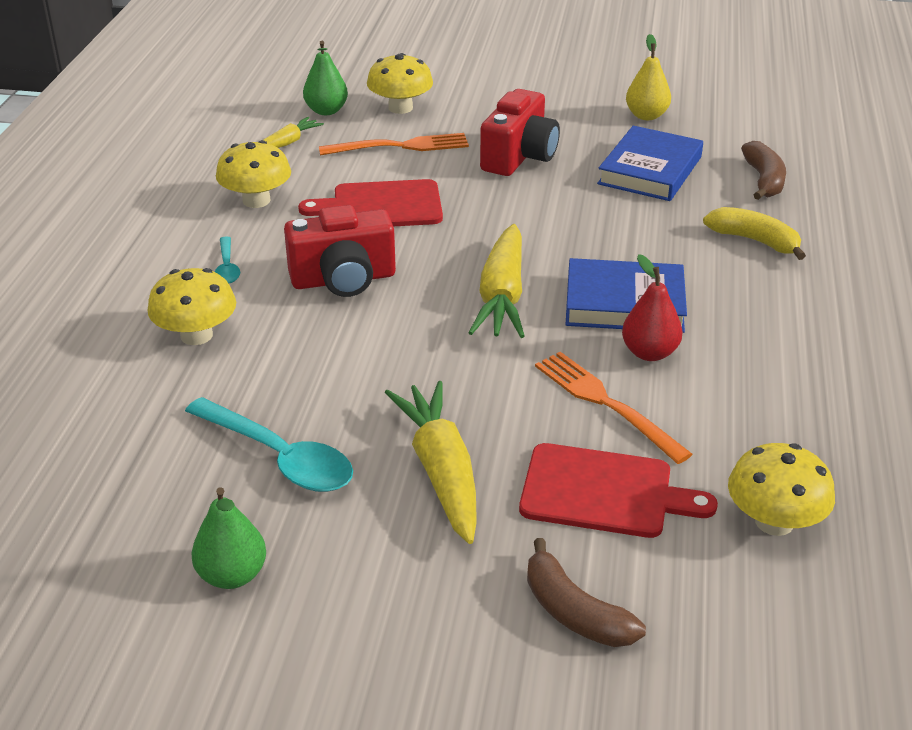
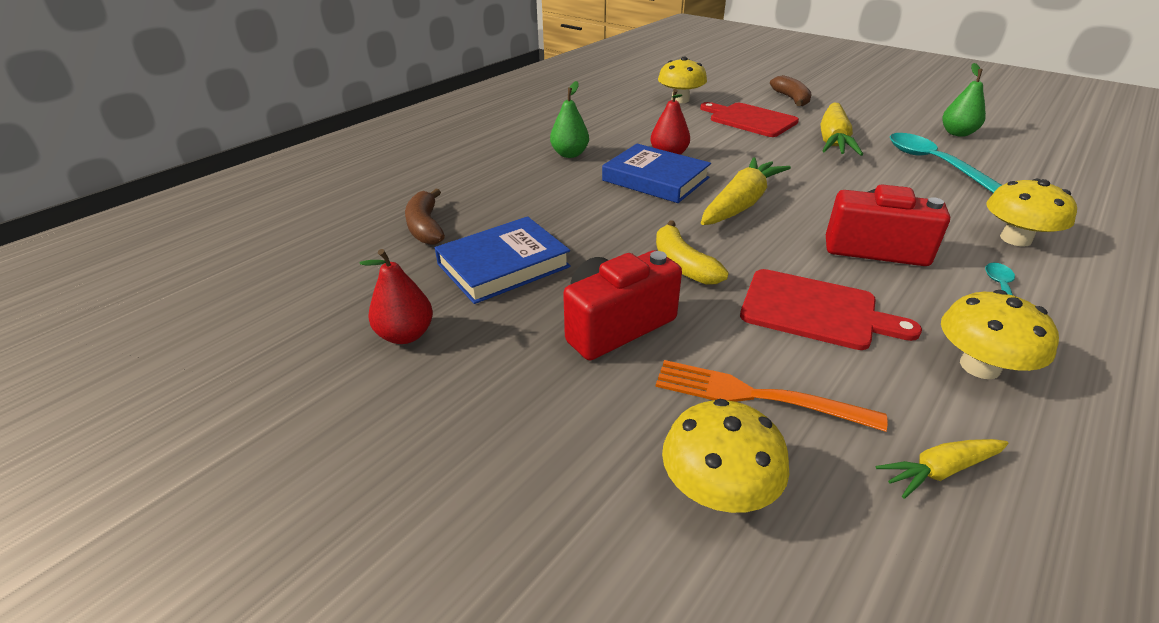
camera: 150 degrees left, 0 degrees up
(326, 111) = (859, 539): green pear -> green pear (570, 154)
(605, 403) = (718, 143): orange fork -> none
(646, 116) = (405, 335): yellow pear -> red pear
(754, 241) = (512, 189): yellow banana -> yellow banana (683, 265)
(764, 180) = (425, 227): brown banana -> brown banana turned 45 degrees counterclockwise

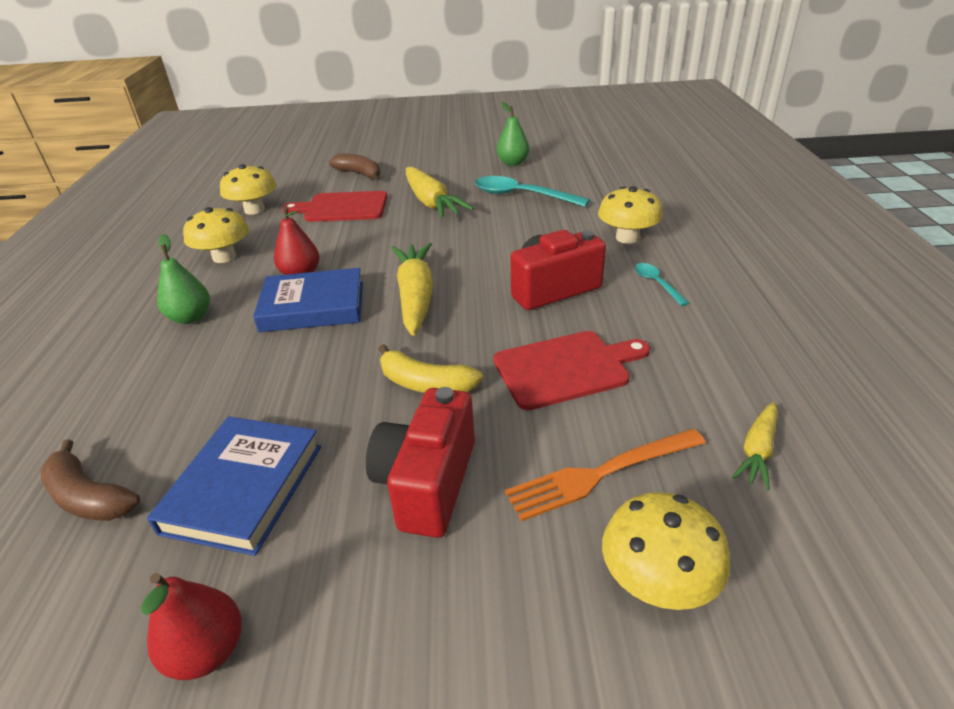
camera: 40 degrees left, 0 degrees up
(979, 366) = (701, 352): yellow mushroom -> yellow mushroom (224, 257)

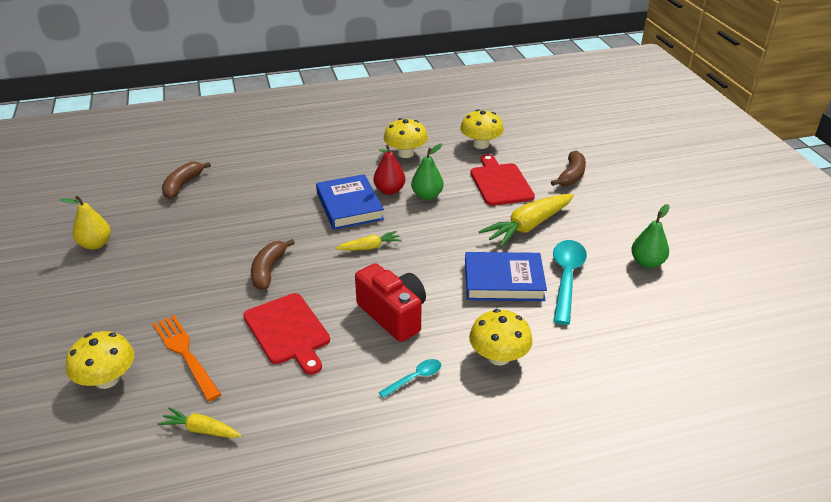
camera: 75 degrees right, 0 degrees up
(191, 318) = (330, 164): green pear -> green pear (427, 195)
(207, 651) = (95, 244): red pear -> yellow pear
(243, 488) = (184, 227): blue book -> blue book (503, 281)
(416, 296) = (370, 247): yellow carrot -> yellow carrot, size x0.53
(425, 384) = (268, 270): yellow banana -> brown banana
(427, 483) = (183, 286): red camera -> none

